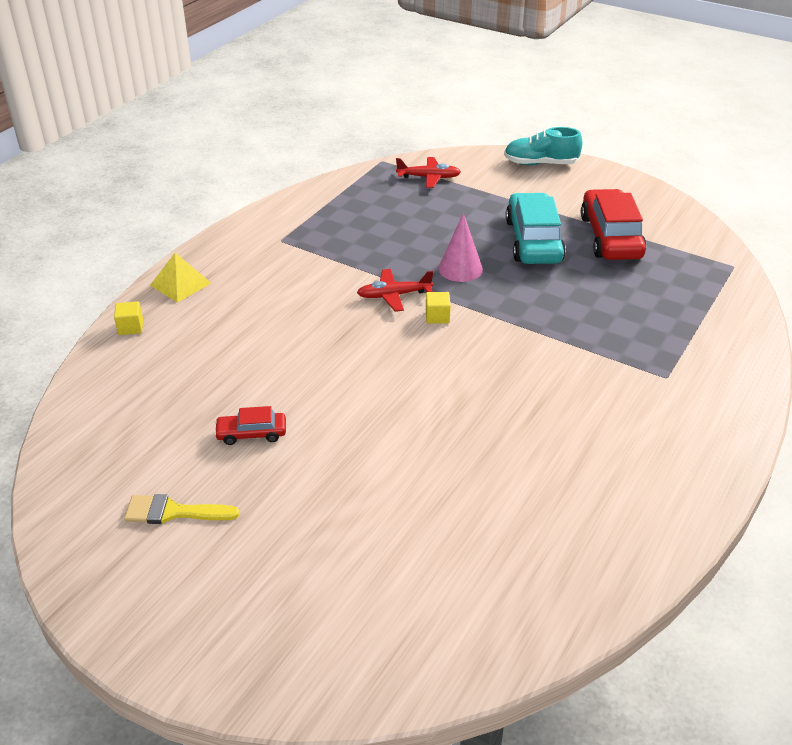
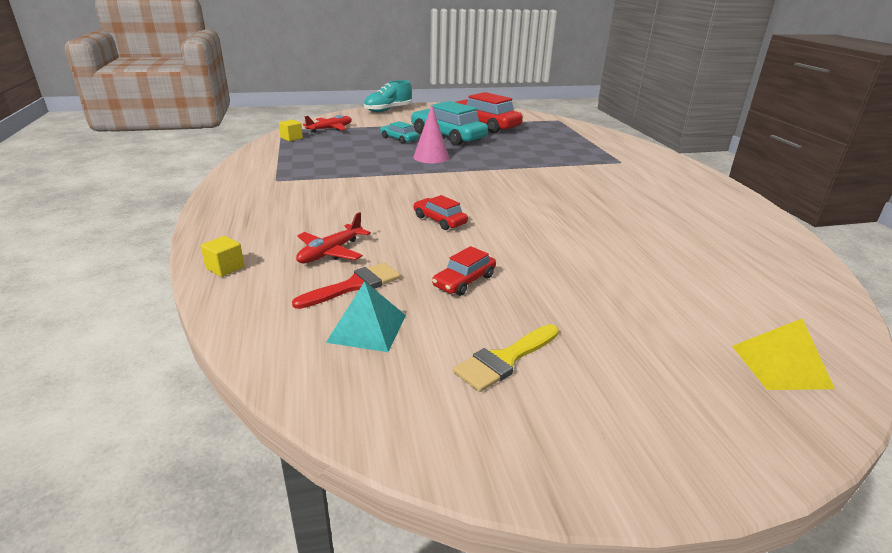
camera: 45 degrees left, 10 degrees down
(137, 433) = (367, 328): none -> turquoise pyramid
(179, 392) = (354, 285): none -> red brush
(180, 284) = (228, 227): yellow pyramid -> yellow pyramid (780, 366)
(333, 360) = (439, 220): none -> red car
(394, 295) = (415, 179): red plane -> red plane (330, 252)
(437, 317) = (462, 179): yellow cube -> yellow cube (291, 138)
(473, 223) = (399, 139): none -> turquoise car

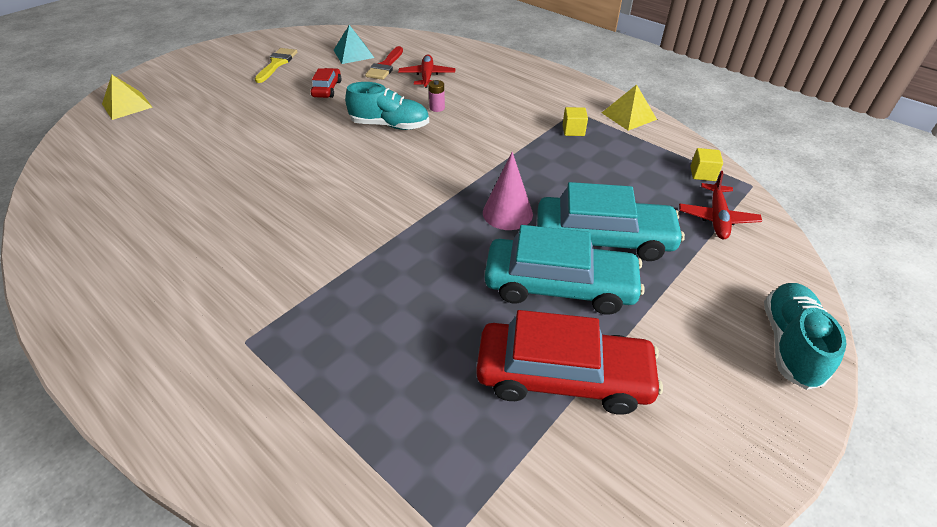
camera: 145 degrees right, 15 degrees up
(225, 268) = (465, 51): yellow cube -> yellow cube (573, 130)
(249, 166) = (629, 116): none -> yellow pyramid
(376, 219) = (437, 108): none -> pink battery
(399, 139) = (603, 238): turquoise car -> turquoise car, size x2.02
(439, 220) = (390, 125): red car -> turquoise shoe

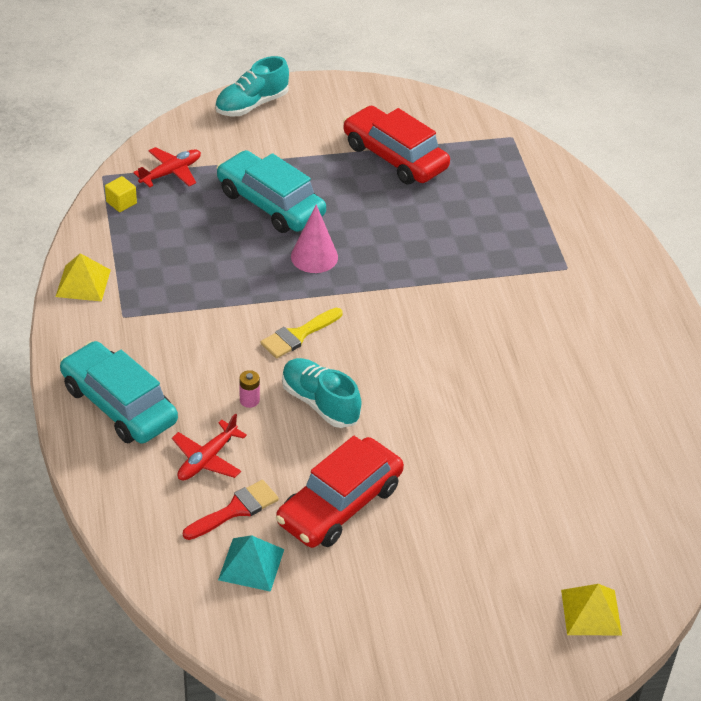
camera: 145 degrees left, 0 degrees up
(277, 64) = (365, 601): yellow brush -> yellow brush (298, 335)
(327, 89) = (339, 504): red car -> red car, size x2.02
(559, 286) = (340, 194): turquoise car -> turquoise car (119, 404)
(573, 130) = (158, 297): yellow cube -> none

